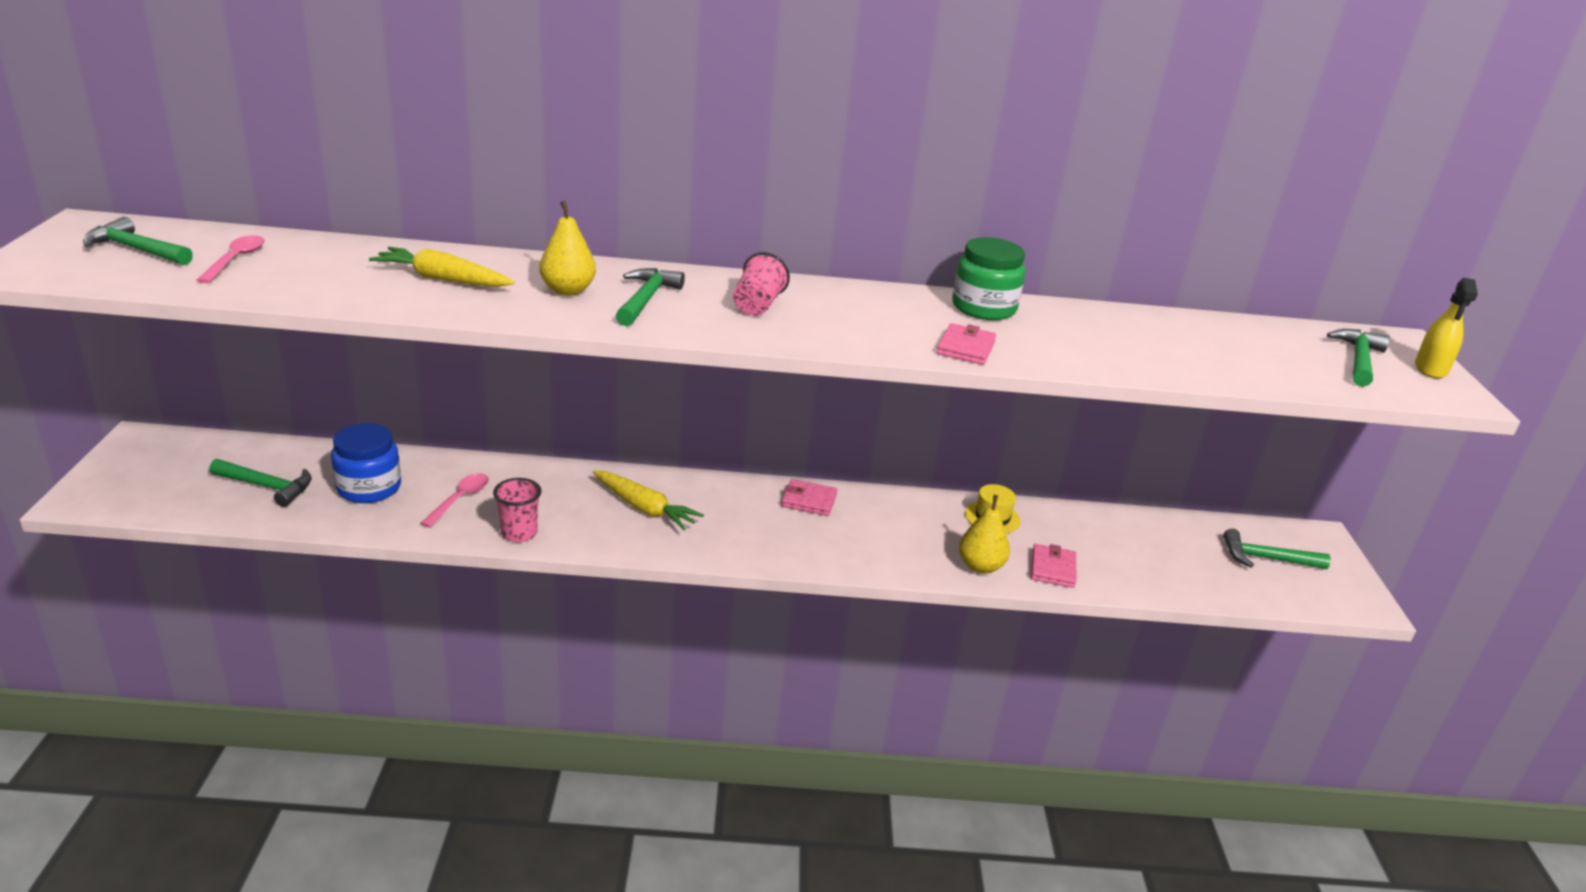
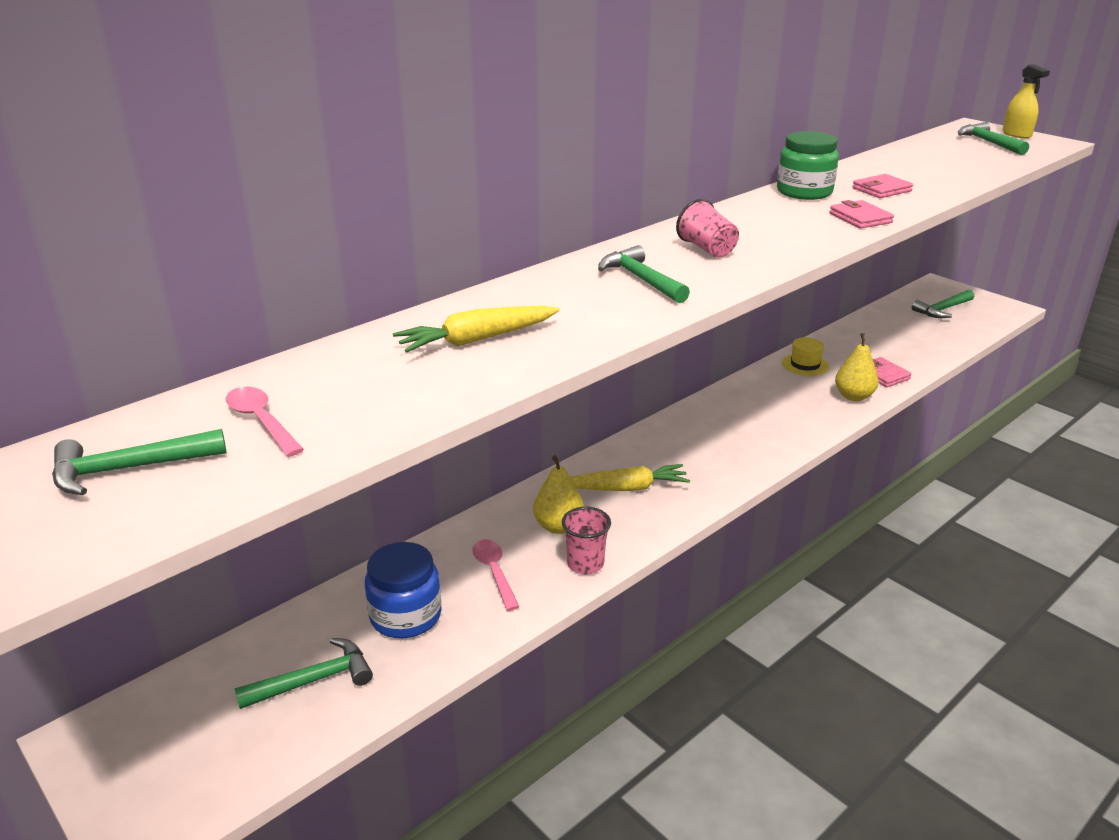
camera: 40 degrees left, 0 degrees up
(568, 290) = (580, 300): yellow pear -> yellow pear (558, 526)
(809, 500) = (703, 417): pink wallet -> pink wallet (881, 190)

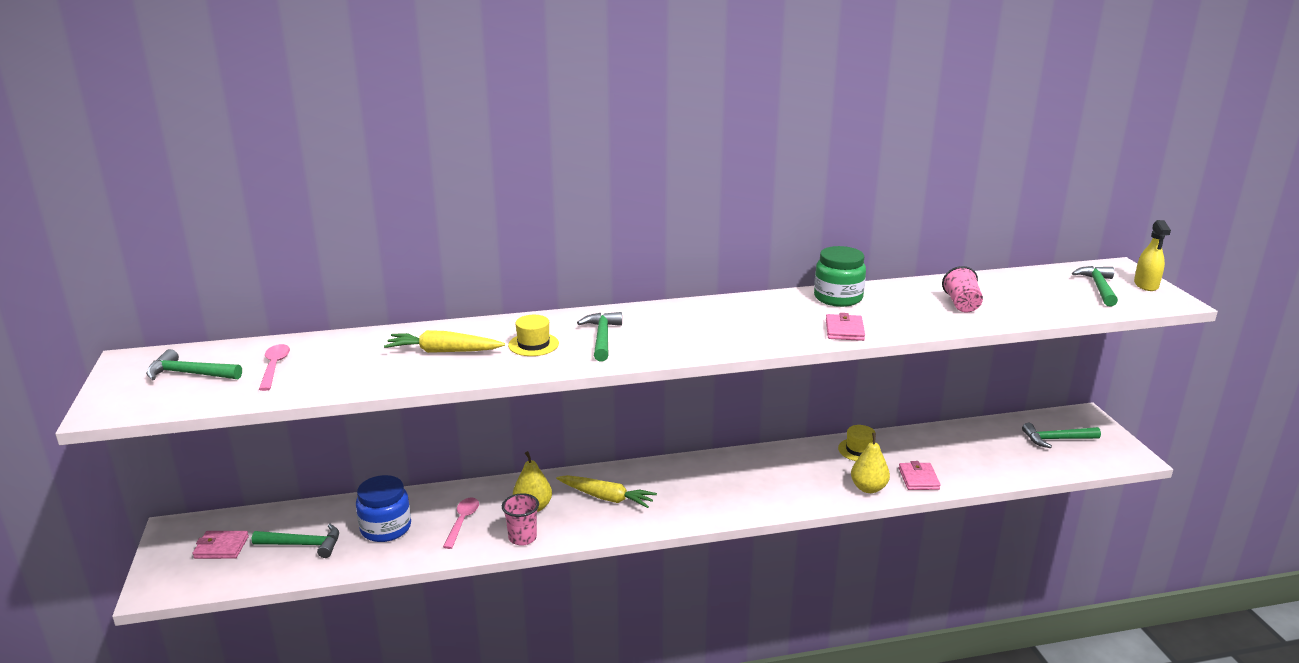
camera: 30 degrees right, 5 degrees down
(575, 305) = (533, 344): none -> yellow hat
(707, 249) = (683, 327): pink cup -> pink cup (961, 304)
(881, 190) = (908, 310): pink wallet -> pink wallet (221, 547)

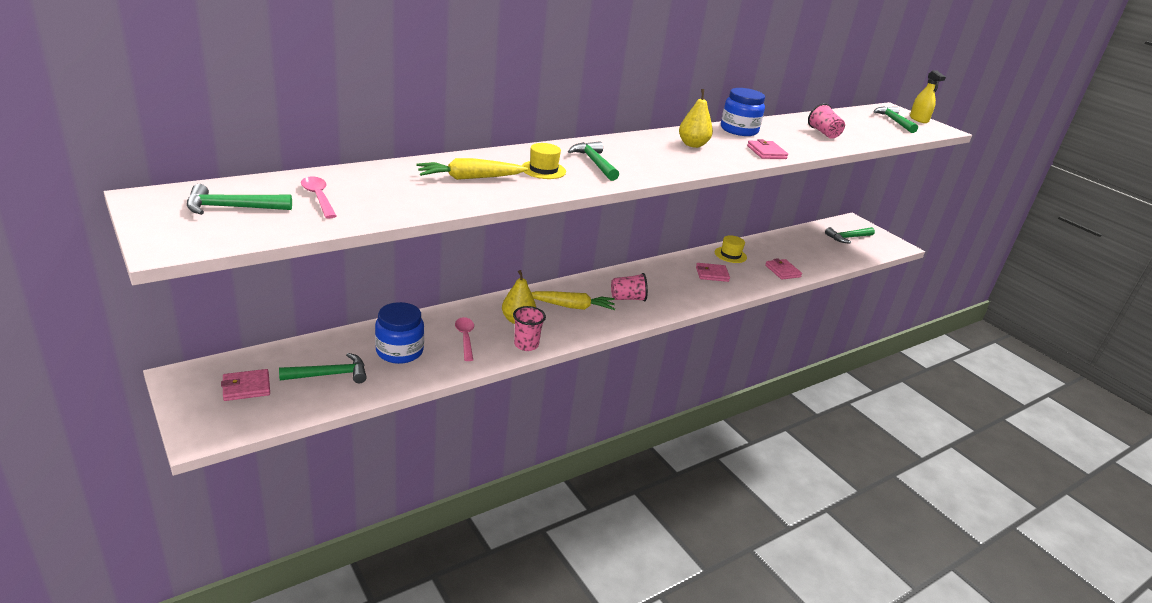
camera: 25 degrees left, 5 degrees up
(681, 494) = (627, 298): none -> pink cup
(814, 474) = (712, 274): none -> pink wallet
(838, 298) = (739, 130): green jar -> blue jar
(868, 488) = (755, 280): yellow pear -> yellow pear (692, 145)

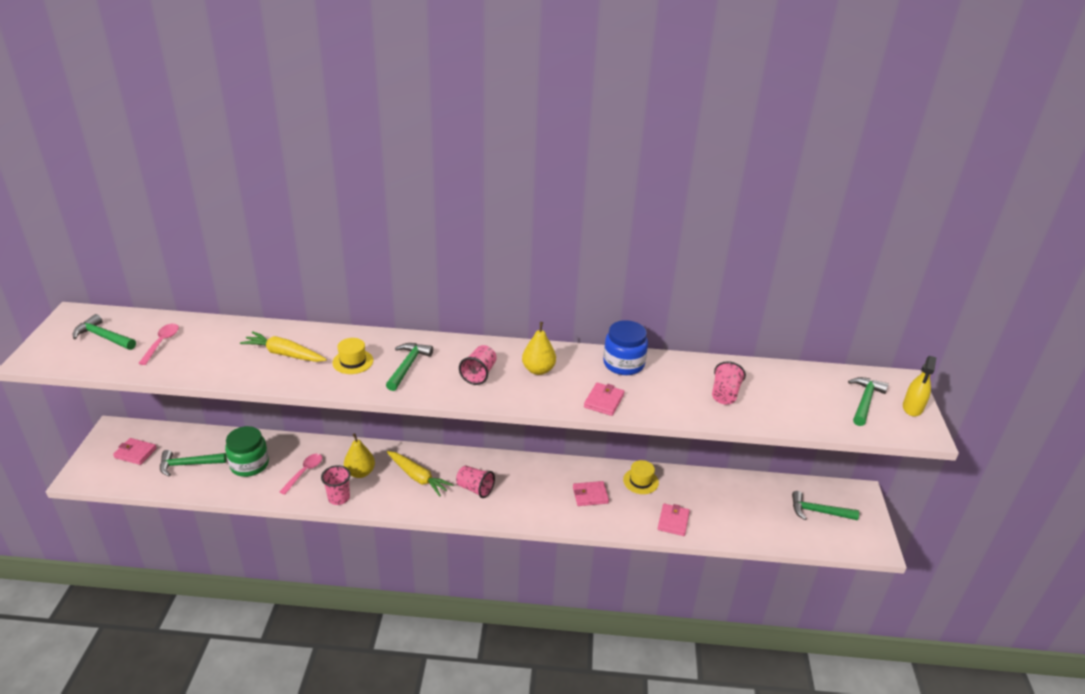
camera: 40 degrees right, 5 degrees up
(330, 374) = (188, 464): green hammer -> green hammer turned 150 degrees clockwise
(399, 351) = (249, 464): blue jar -> green jar
(657, 156) = (479, 374): none -> pink cup
(712, 274) = (590, 495): pink wallet -> pink wallet turned 45 degrees counterclockwise

